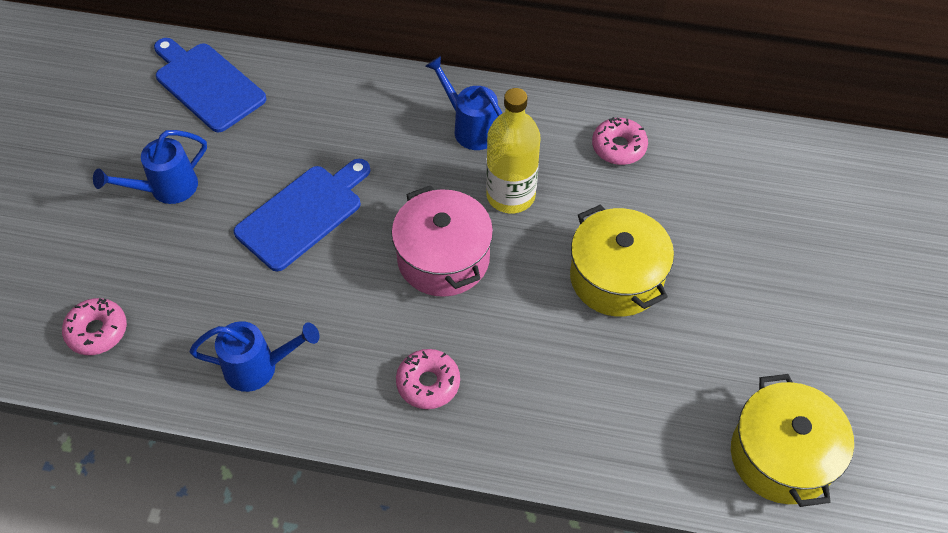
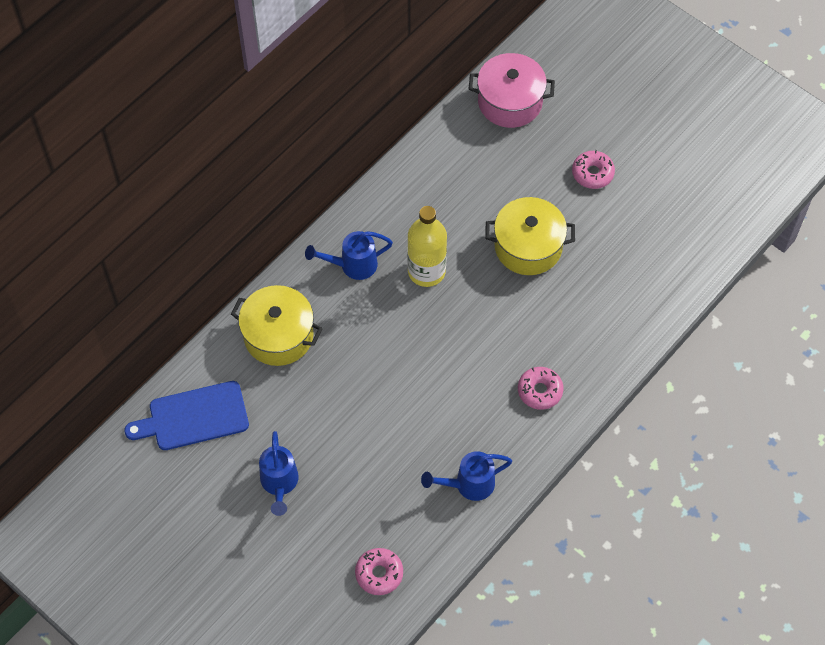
camera: 60 degrees left, 5 degrees up
(258, 367) = (469, 484): blue watering can -> blue watering can turned 135 degrees counterclockwise
(303, 214) = (360, 404): blue cutting board -> none
(443, 258) = (452, 336): pink pot -> pink pot (510, 102)
(618, 147) = (428, 187): pink donut -> pink donut (592, 173)
(781, 456) = (695, 233): yellow pot -> yellow pot (278, 335)

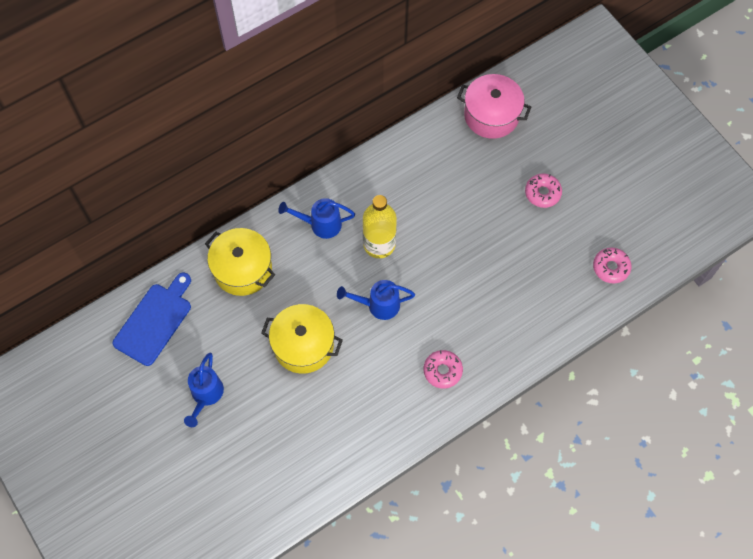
camera: 15 degrees right, 5 degrees up
(194, 417) = (154, 321): blue cutting board -> blue cutting board turned 120 degrees clockwise
(379, 574) = (263, 494): pink donut -> pink donut (611, 267)
(469, 484) = (360, 436): blue watering can -> blue watering can (378, 305)
(528, 247) = (469, 244): yellow pot -> yellow pot (303, 345)

